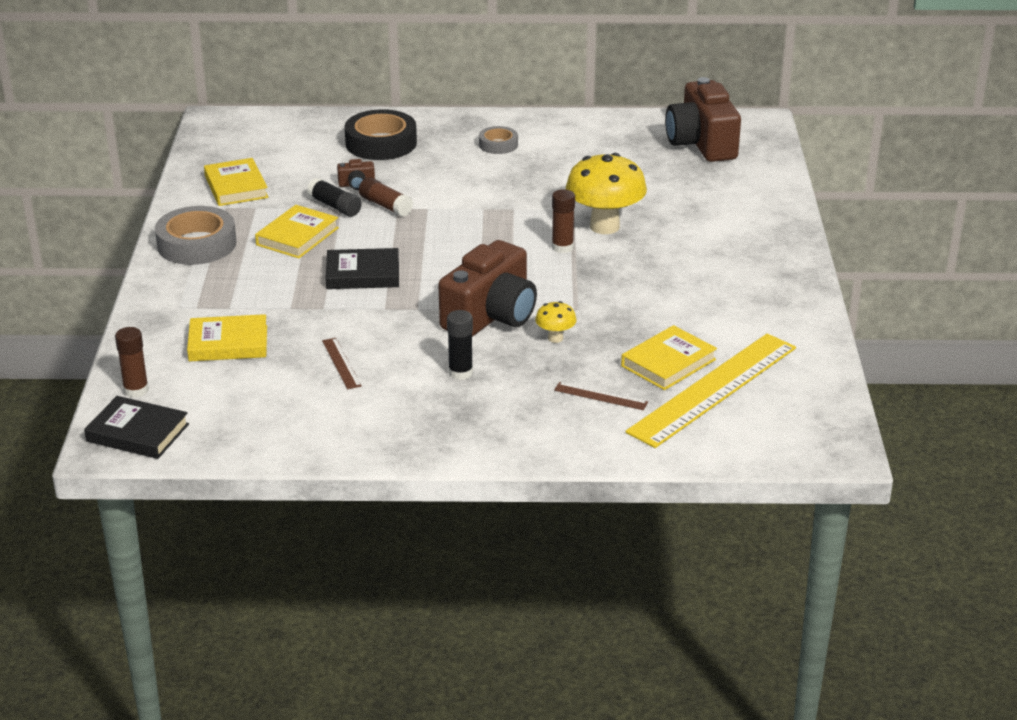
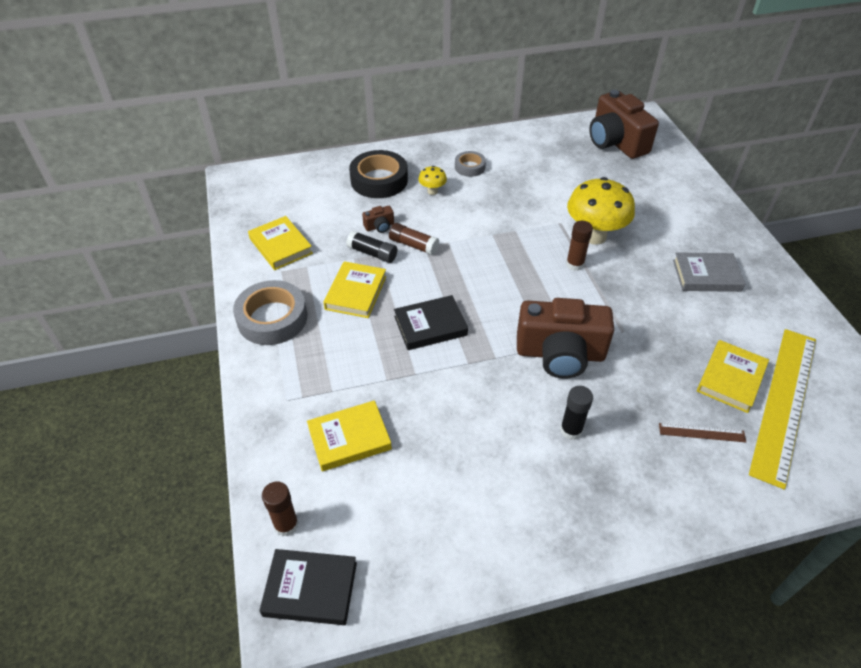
camera: 15 degrees left, 15 degrees up
(341, 363) = (462, 441): brown ruler -> none
(491, 316) = (560, 354): brown camera -> brown camera turned 75 degrees clockwise
(555, 338) = (626, 369): yellow mushroom -> yellow mushroom (432, 191)
(713, 278) = (706, 275): none -> grey book

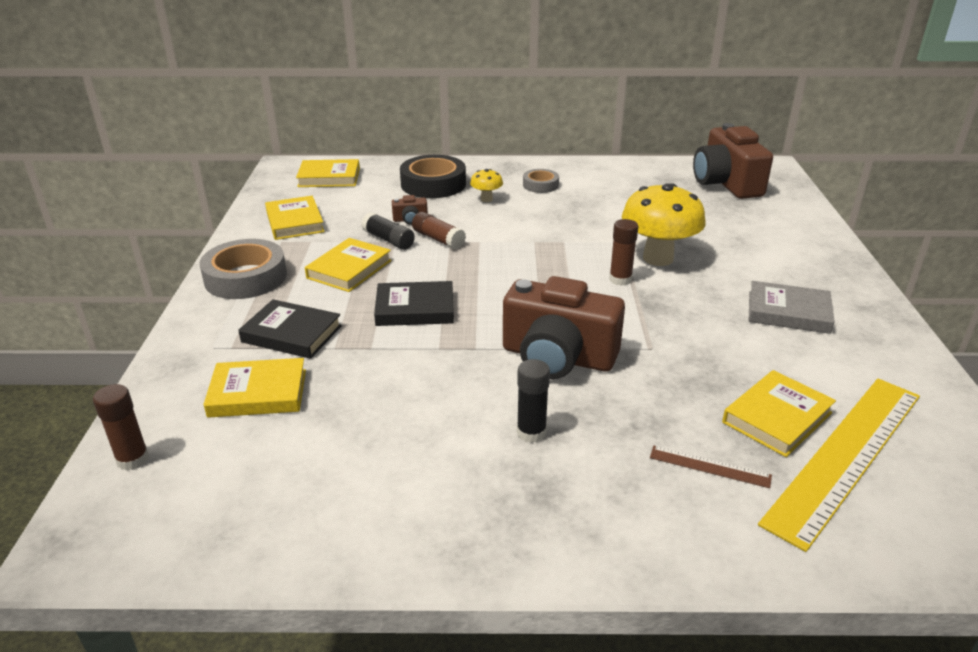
camera: 15 degrees right, 15 degrees down
(283, 186) = (329, 177): none -> yellow book
(310, 589) = (115, 528): black book -> black book (291, 334)

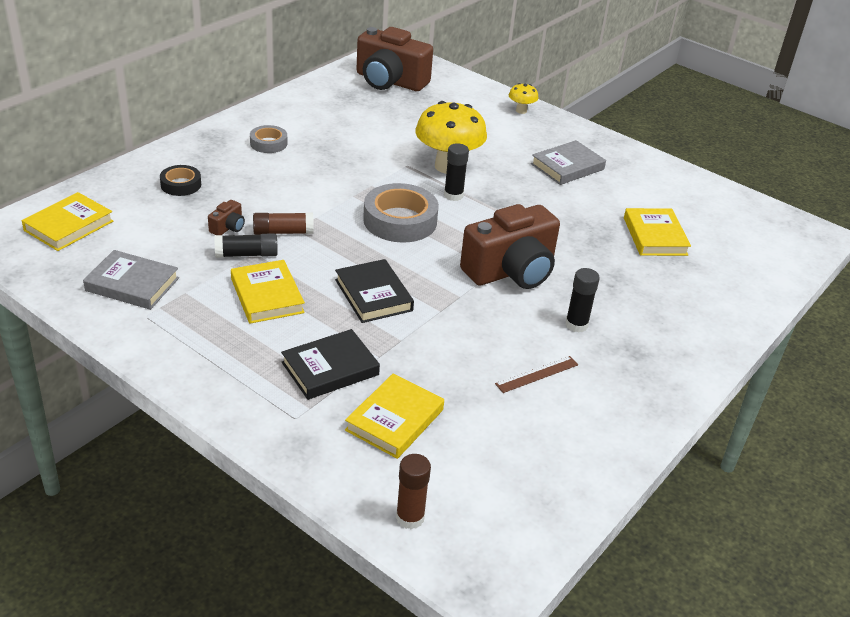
camera: 55 degrees left, 5 degrees up
(245, 277) = (198, 354): grey tape -> grey tape (400, 220)
(295, 222) = (132, 284): yellow book -> grey book
(415, 309) = (373, 295): black book -> black book turned 60 degrees counterclockwise
(433, 184) = (181, 185): black tape -> black tape, size x0.55
(486, 199) = (252, 177): yellow mushroom -> yellow mushroom (521, 111)
(620, 279) = (453, 195): brown glue stick -> black glue stick
(709, 467) = (670, 283): brown ruler -> brown ruler (537, 374)
(845, 455) = (704, 238): yellow ruler -> none

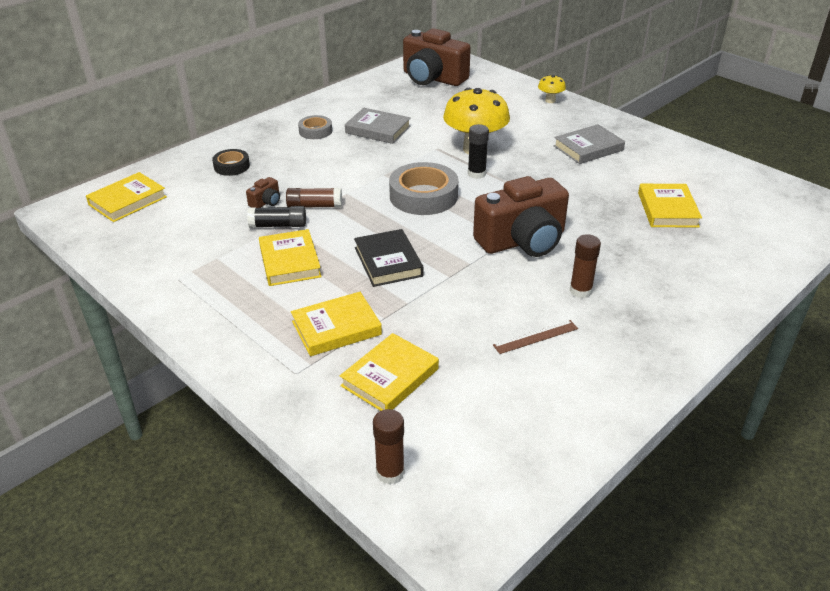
camera: 10 degrees right, 0 degrees up
(132, 284) = (171, 251): grey book -> grey book (378, 130)
(330, 369) = (336, 328): black book -> yellow book
(576, 325) = (580, 291): black glue stick -> brown glue stick

